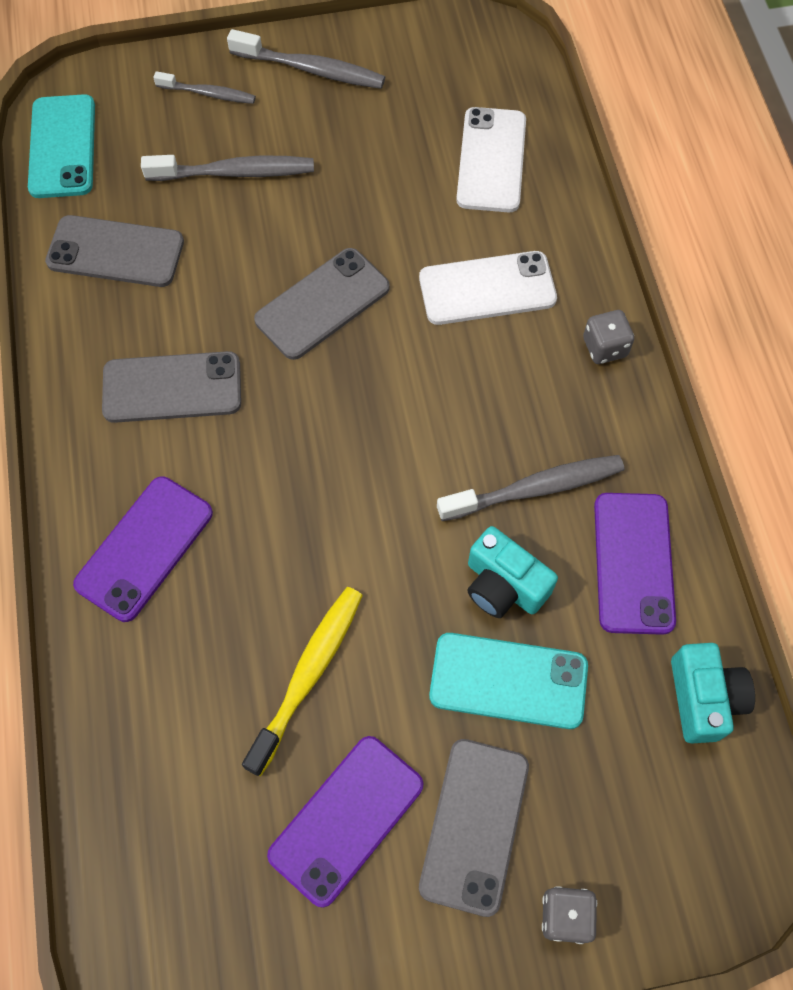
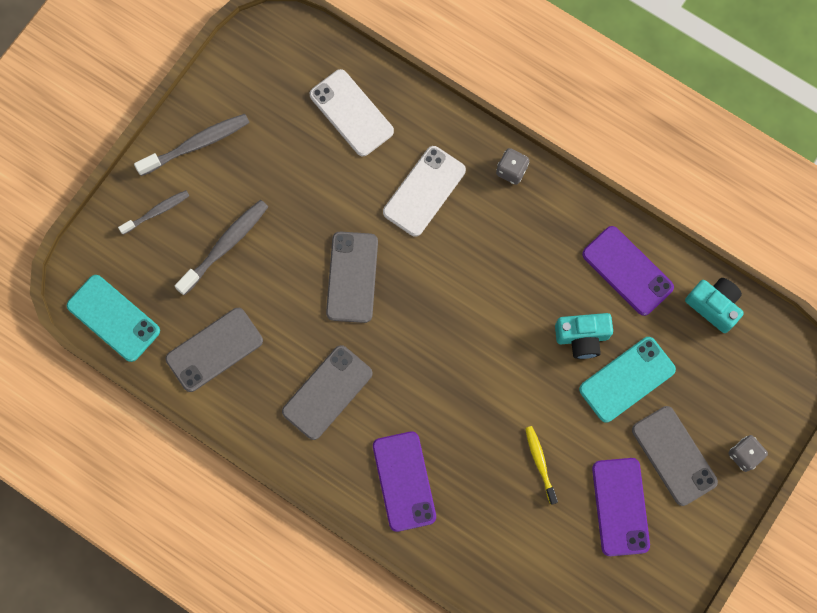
camera: 45 degrees left, 10 degrees up
(308, 674) = (540, 463): yellow toothbrush -> yellow toothbrush, size x0.63
(536, 488) = (550, 276): grey toothbrush -> none

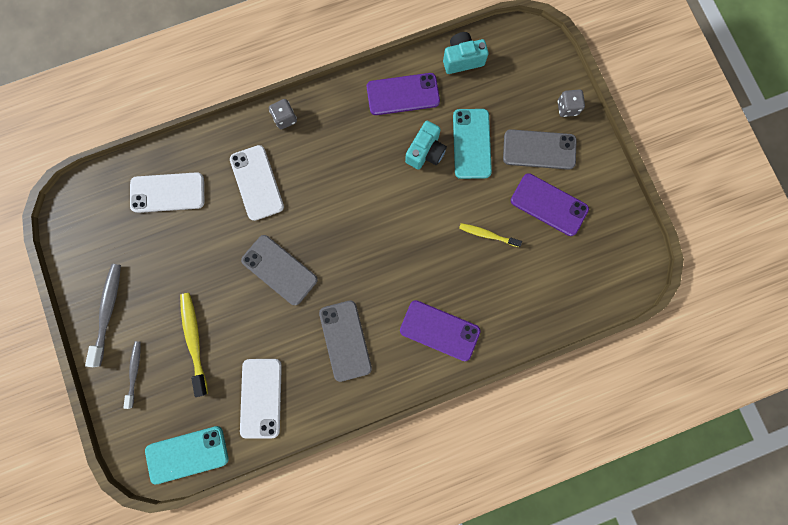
camera: 55 degrees left, 5 degrees up
(214, 349) = (261, 397): grey phone -> white phone
(225, 245) = (194, 340): grey toothbrush -> yellow toothbrush

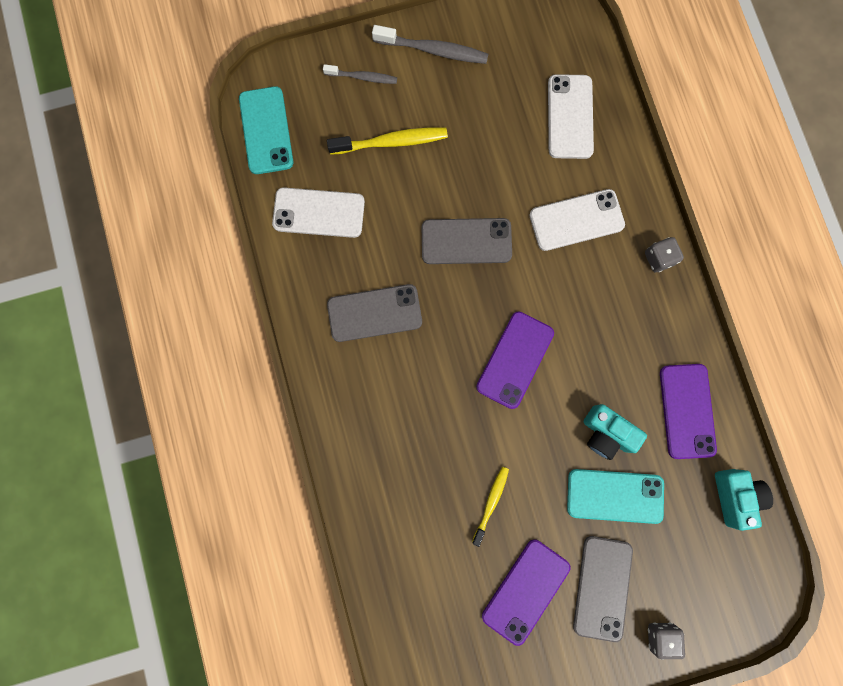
camera: 95 degrees right, 0 degrees up
(279, 270) = (466, 241): grey phone -> grey phone turned 45 degrees clockwise
(439, 330) = (375, 428): purple phone -> purple phone (515, 360)

